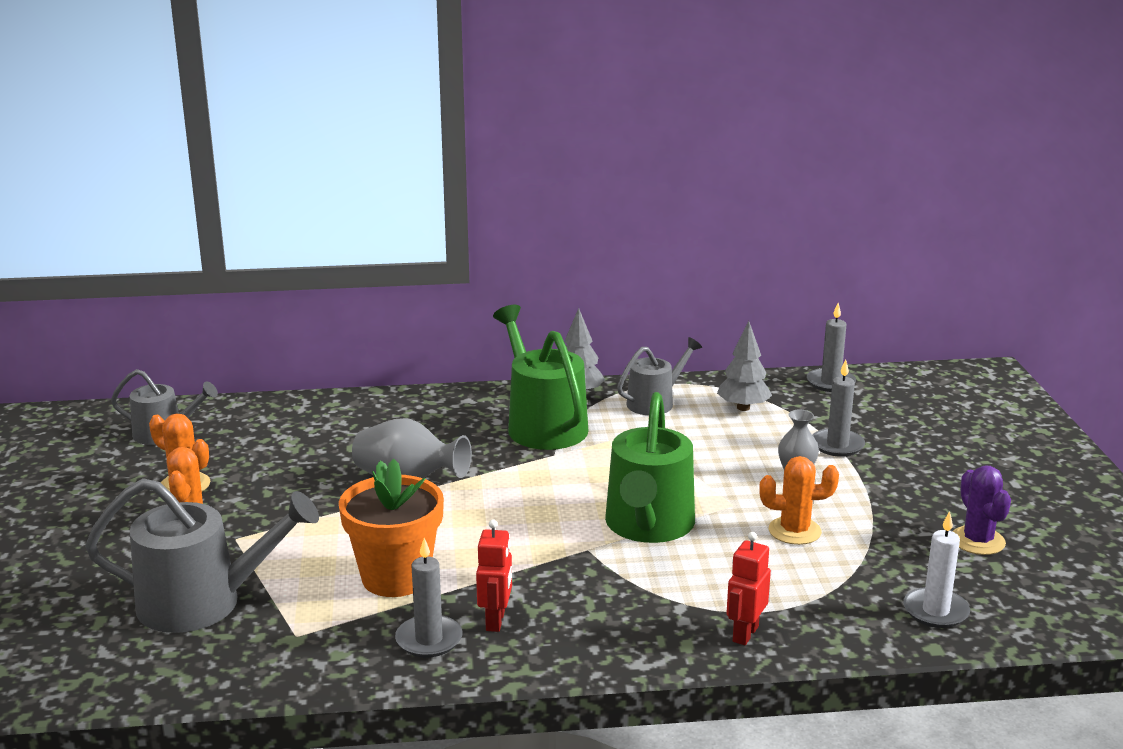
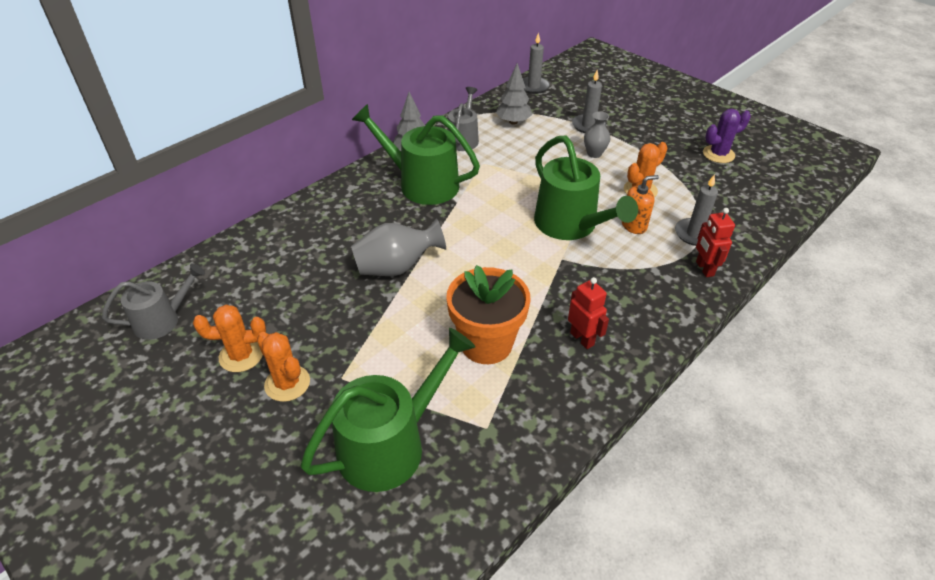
camera: 40 degrees left, 20 degrees up
(202, 603) = (390, 445): grey watering can -> green watering can
(429, 639) = (565, 376): grey candle -> grey candle (694, 234)
(726, 558) = (634, 225): none -> orange soap dispenser
(935, 611) = (756, 205): white candle -> none
(977, 541) = (718, 154): purple cactus -> purple cactus turned 60 degrees counterclockwise

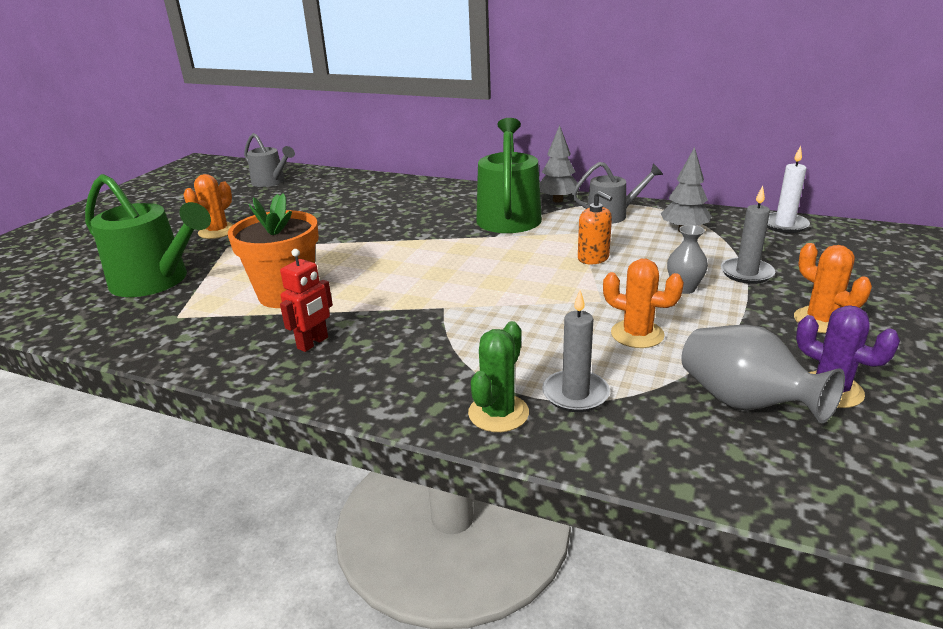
camera: 70 degrees right, 15 degrees down
(241, 355) = (243, 211): orange cactus -> orange cactus (821, 321)
(396, 267) = (373, 234): grey vase -> grey vase (744, 403)
(533, 87) = (784, 225): grey candle -> white candle
(570, 225) = (511, 300): green watering can -> none
(634, 225) = (550, 342): orange soap dispenser -> orange soap dispenser (593, 258)
(704, 269) = (498, 413): red robot -> green cactus

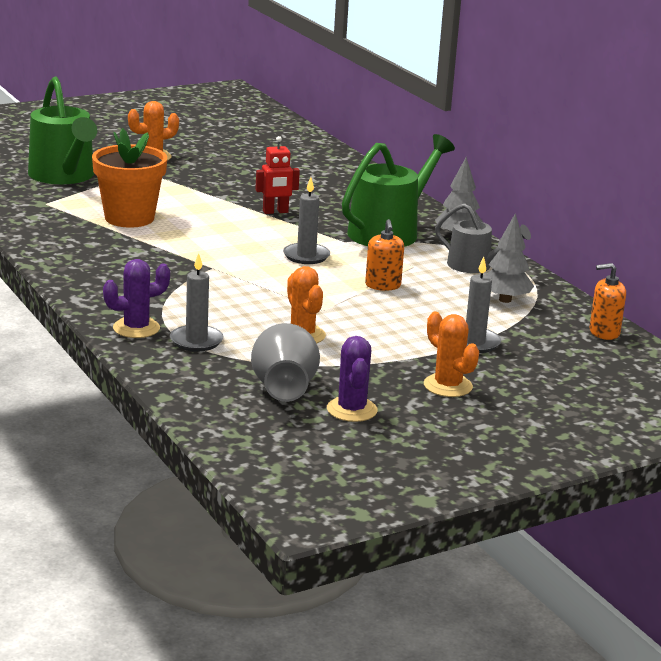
camera: 35 degrees right, 5 degrees down
(271, 182) = (257, 131): grey watering can -> none
(313, 343) = (98, 252): red robot -> red robot (275, 212)
(493, 260) = (306, 256): none -> grey candle
(498, 413) = (136, 328): green cactus -> purple cactus
(684, 288) = (401, 329): grey vase -> none
(784, 225) = (604, 332): white candle -> orange soap dispenser
(821, 321) = (448, 386): orange cactus -> orange cactus turned 45 degrees counterclockwise

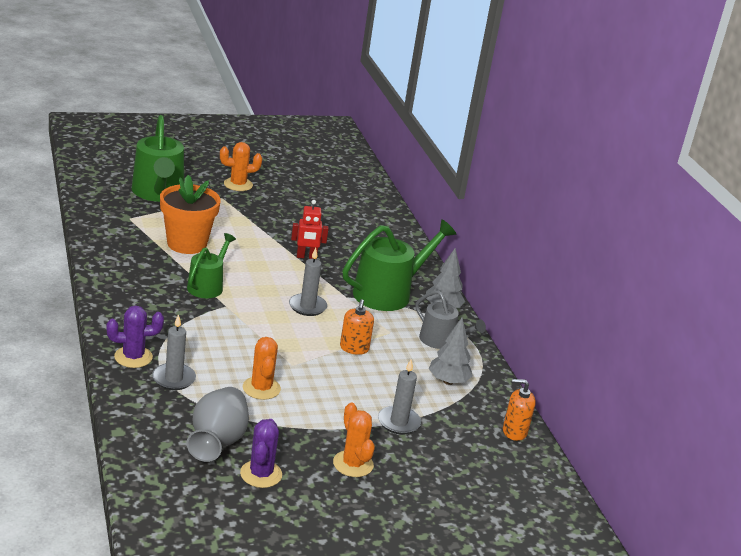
camera: 10 degrees right, 5 degrees up
(179, 253) = (207, 286): none -> green watering can

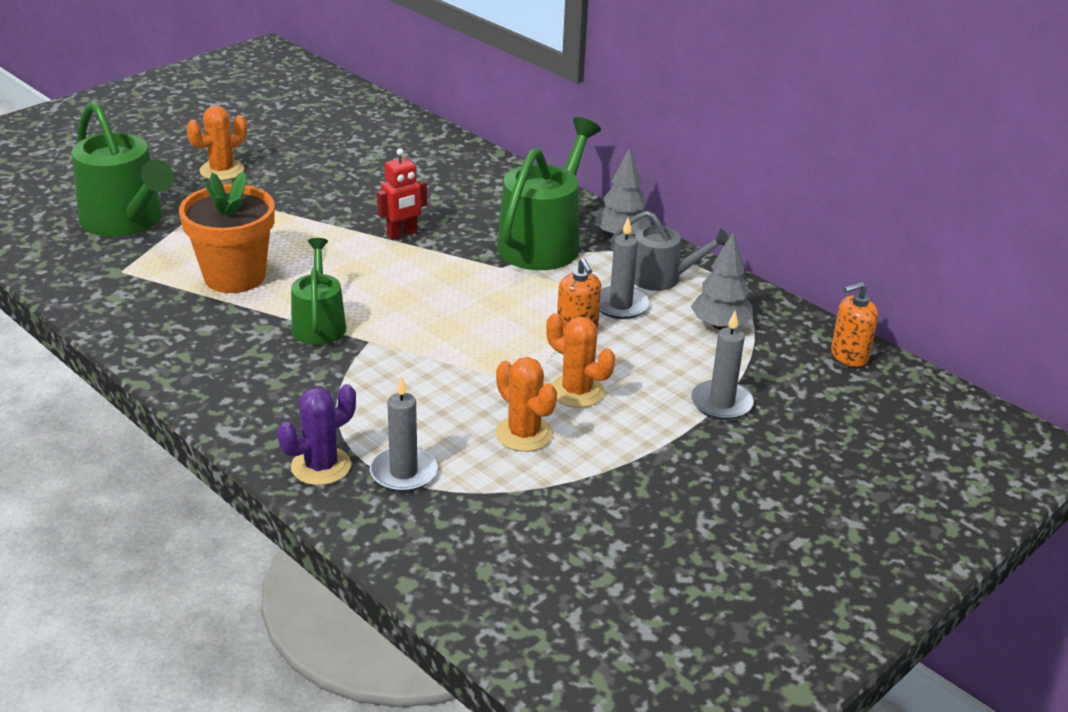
camera: 25 degrees left, 5 degrees up
(217, 442) = (545, 534): grey vase -> none
(261, 474) = (640, 551): purple cactus -> none
(307, 306) = (469, 299): grey candle -> grey candle (620, 305)
(353, 464) = (728, 483): orange cactus -> orange cactus (577, 391)

